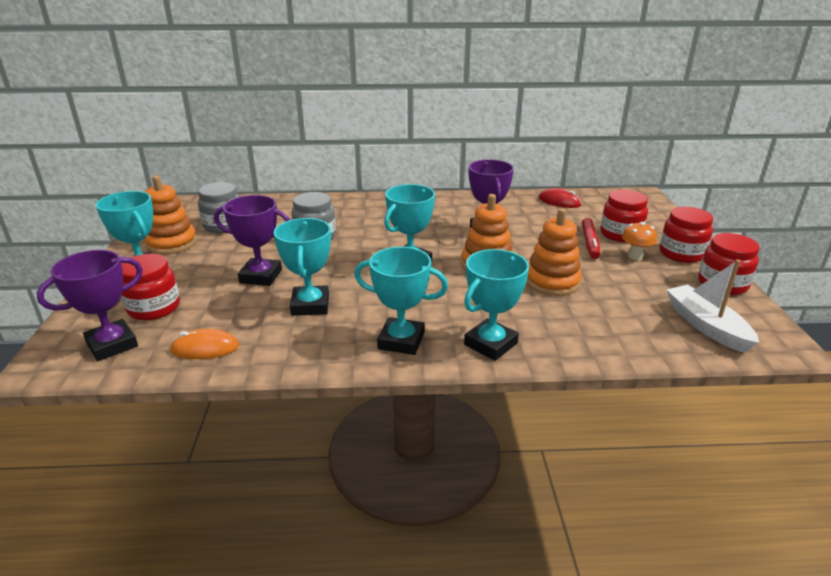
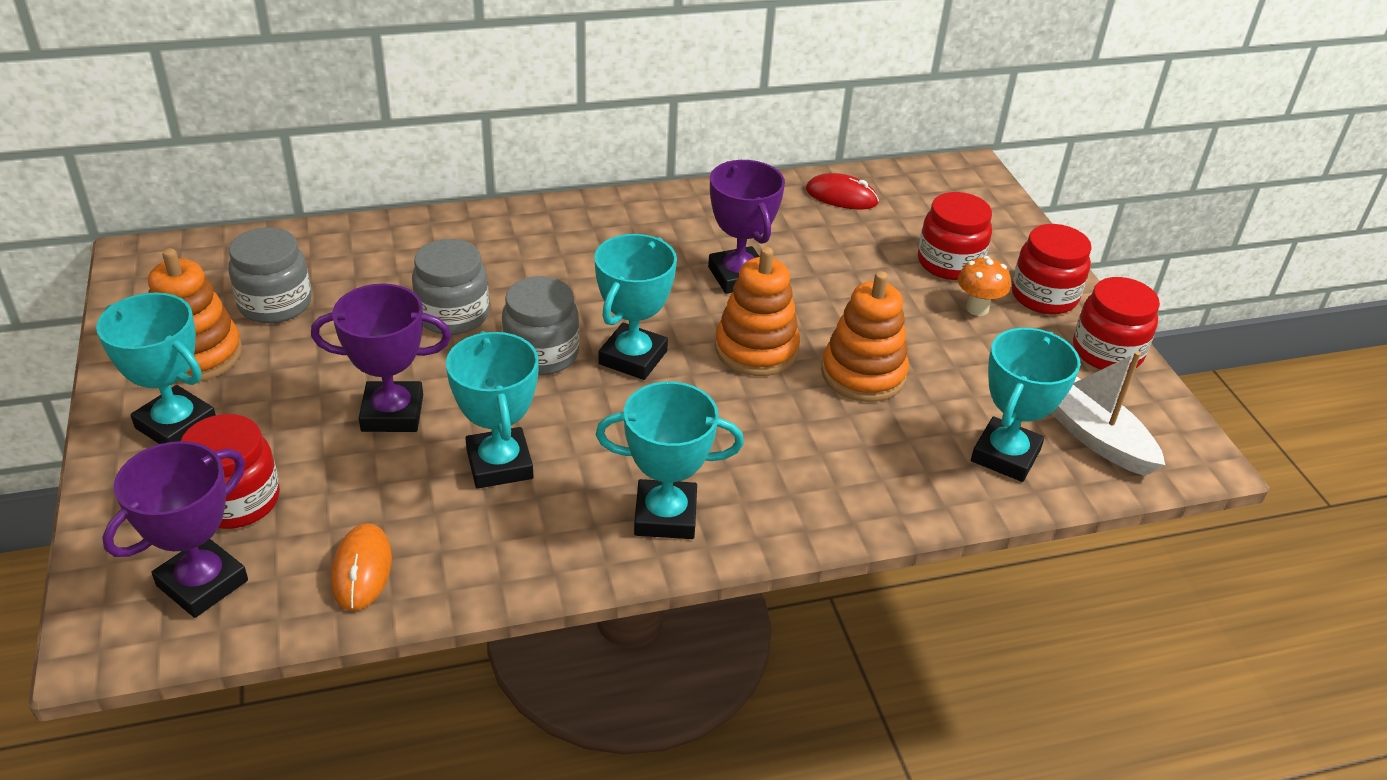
camera: 15 degrees left, 10 degrees up
(205, 348) = (362, 570): orange mouse -> orange mouse turned 75 degrees counterclockwise
(357, 257) = (541, 354): none -> grey jar
(490, 344) = (799, 505): turquoise trophy -> turquoise trophy (1005, 455)
(589, 243) = (905, 286): red marker -> none

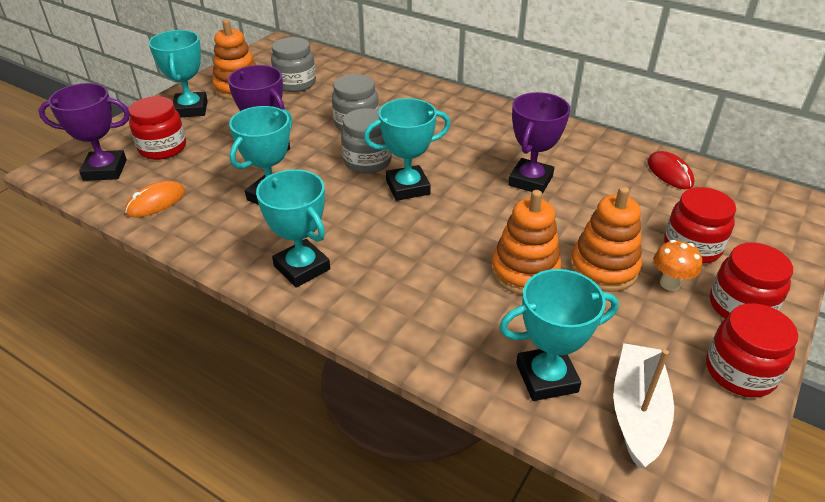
camera: 50 degrees right, 0 degrees up
(756, 349) = (480, 221): orange stacking toy -> orange stacking toy (603, 268)

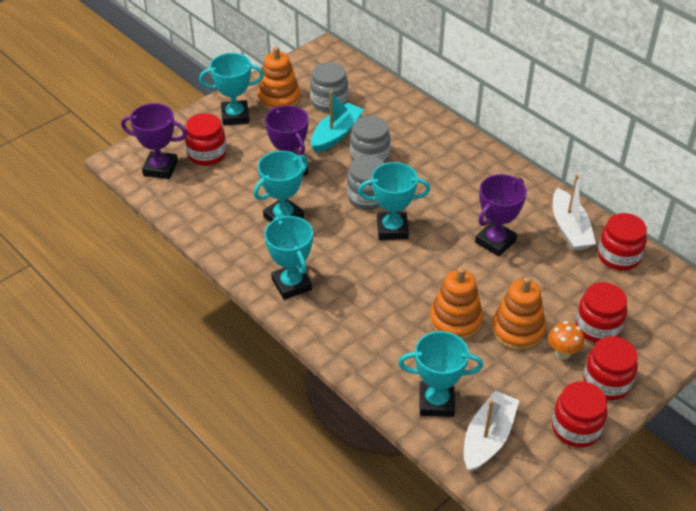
camera: 15 degrees right, 5 degrees up
(156, 202) = (195, 206): orange mouse -> none
(191, 109) = (235, 116): turquoise trophy -> turquoise trophy turned 75 degrees clockwise
(312, 109) = (336, 134): none -> turquoise boat
(603, 156) = (570, 229): none -> white boat
(669, 173) = (618, 256): red mouse -> red jar

